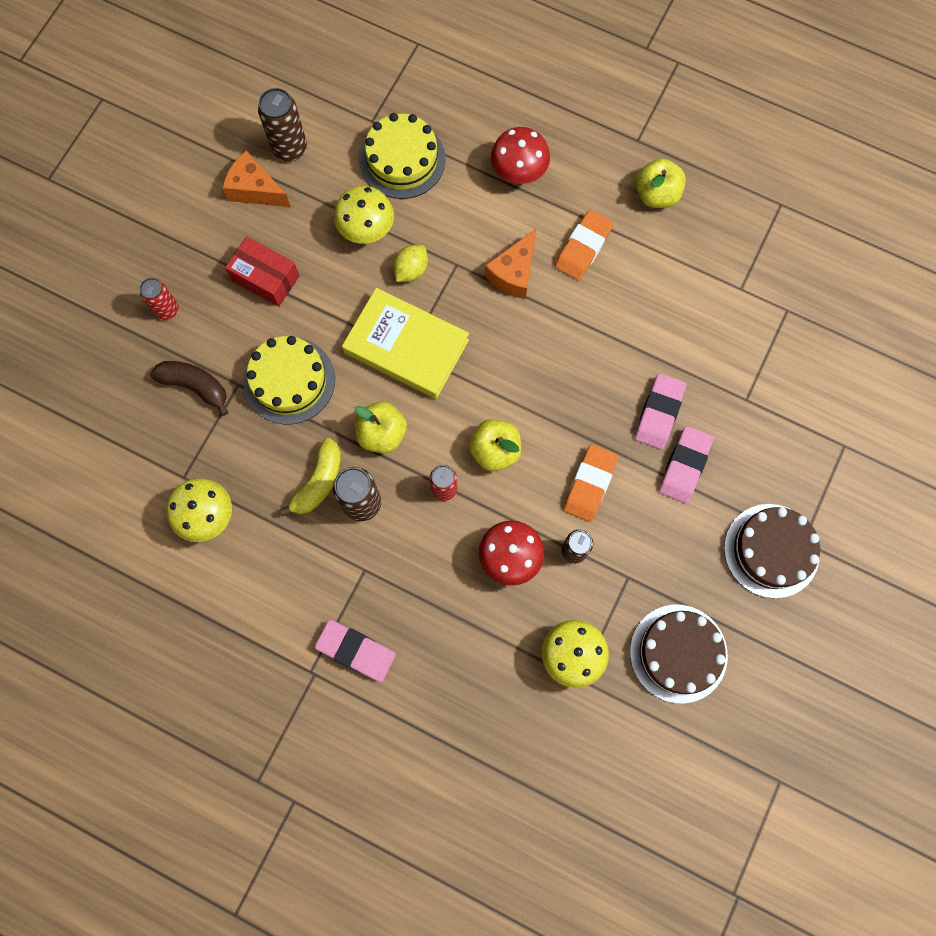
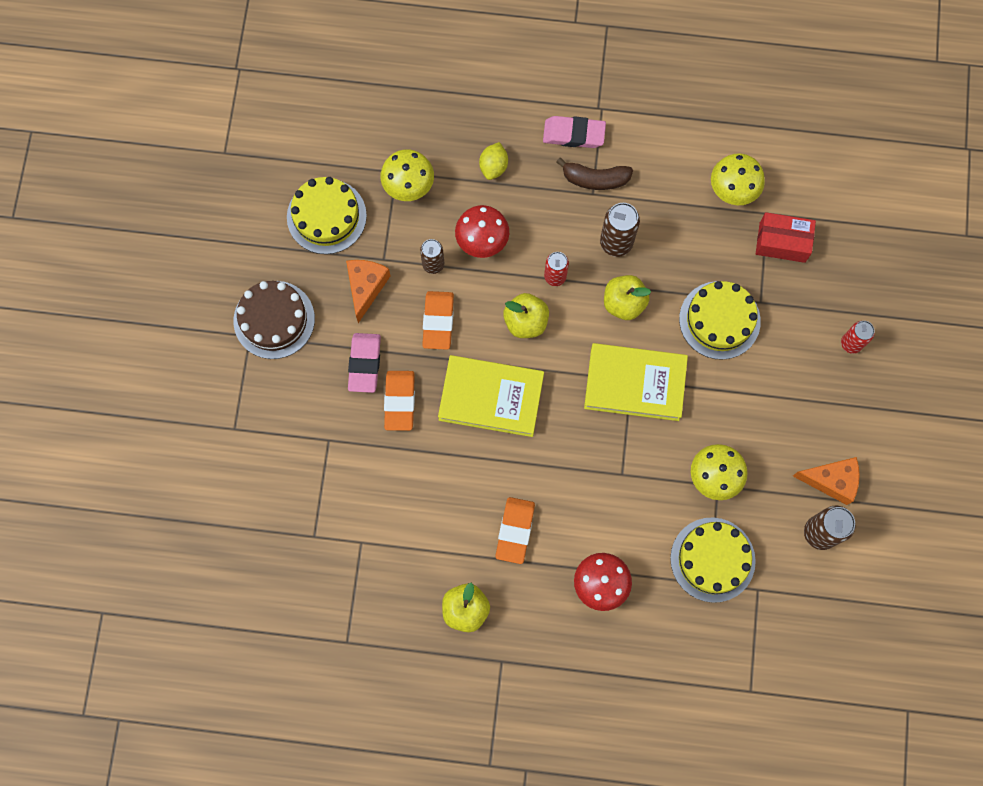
camera: 160 degrees right, 0 degrees up
(195, 386) = (794, 288): brown banana -> brown banana (595, 179)
(266, 278) = (781, 401): red box -> red box (782, 242)
(319, 482) = (658, 247): yellow banana -> none
(411, 270) = (659, 454): yellow lemon -> yellow lemon (493, 167)
(514, 273) = (568, 484): orange cheese -> orange cheese (366, 287)
(561, 384) = (491, 397): none -> yellow book
(659, 413) = (399, 401): pink eraser -> orange eraser
(678, 653) = (326, 216): brown cake -> yellow cake

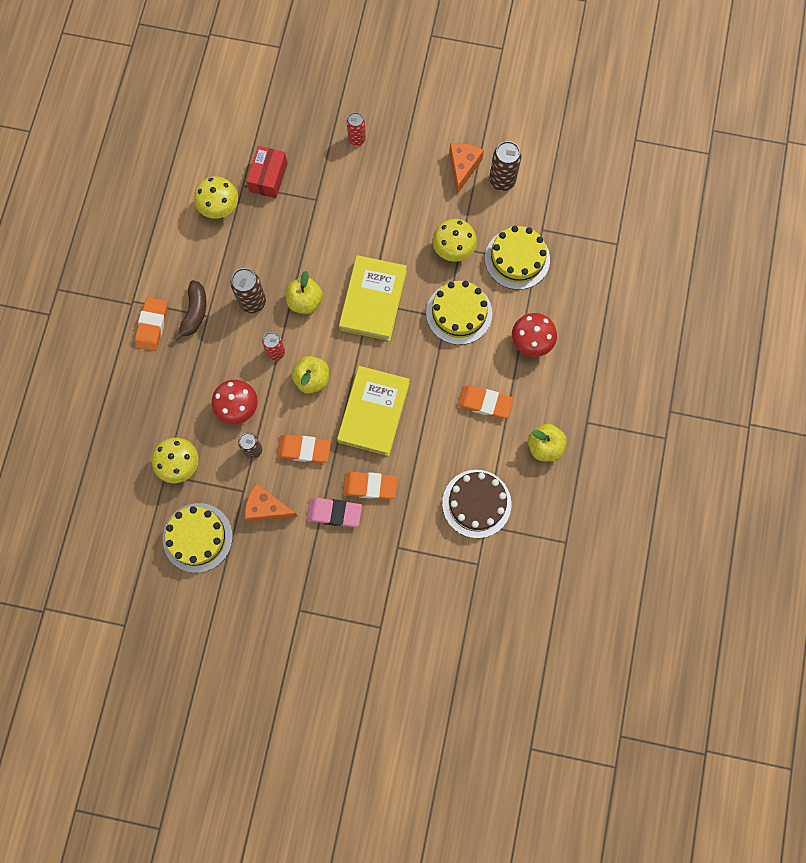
camera: 85 degrees left, 0 degrees up
(274, 319) = (286, 588): brown cake -> brown cake (476, 503)
(493, 167) = (172, 393): yellow lemon -> none
(573, 134) = (152, 325): pink eraser -> orange eraser
(719, 320) = (327, 231): yellow cake -> yellow cake (459, 313)

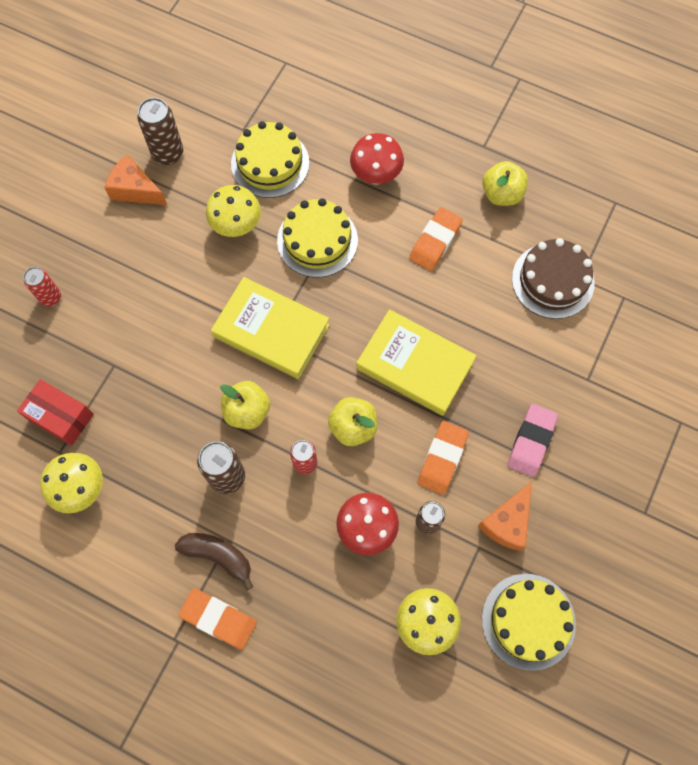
camera: 75 degrees left, 5 degrees down
(370, 486) = (506, 392): orange eraser -> none

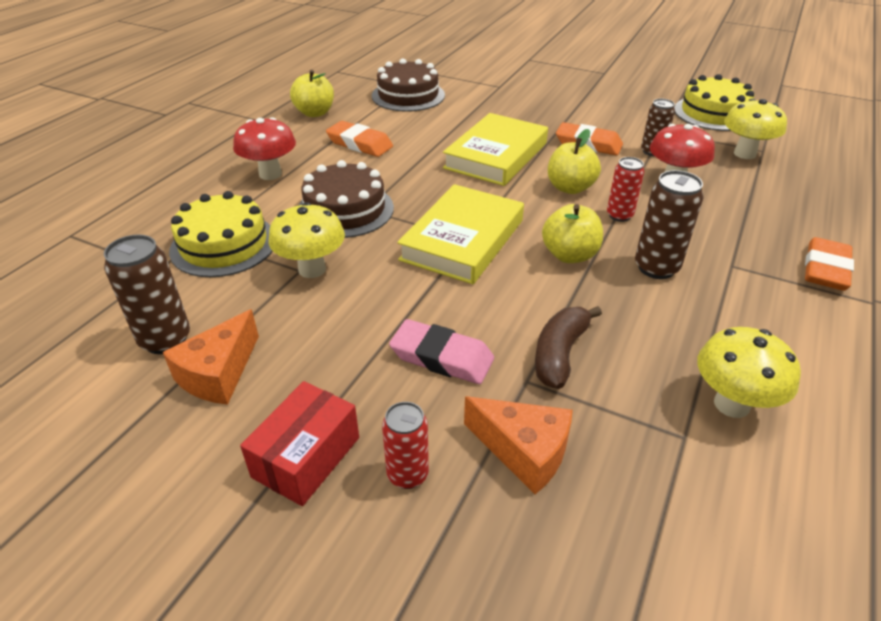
camera: 90 degrees left, 30 degrees down
(60, 417) = (625, 440): red box -> red box (306, 457)
(218, 556) = (754, 272): brown banana -> brown banana (560, 354)
(317, 240) = (345, 210): yellow cake -> brown cake
(507, 522) = (635, 119): orange cheese -> orange cheese (524, 452)
(531, 441) = (560, 108): pink eraser -> pink eraser (442, 357)

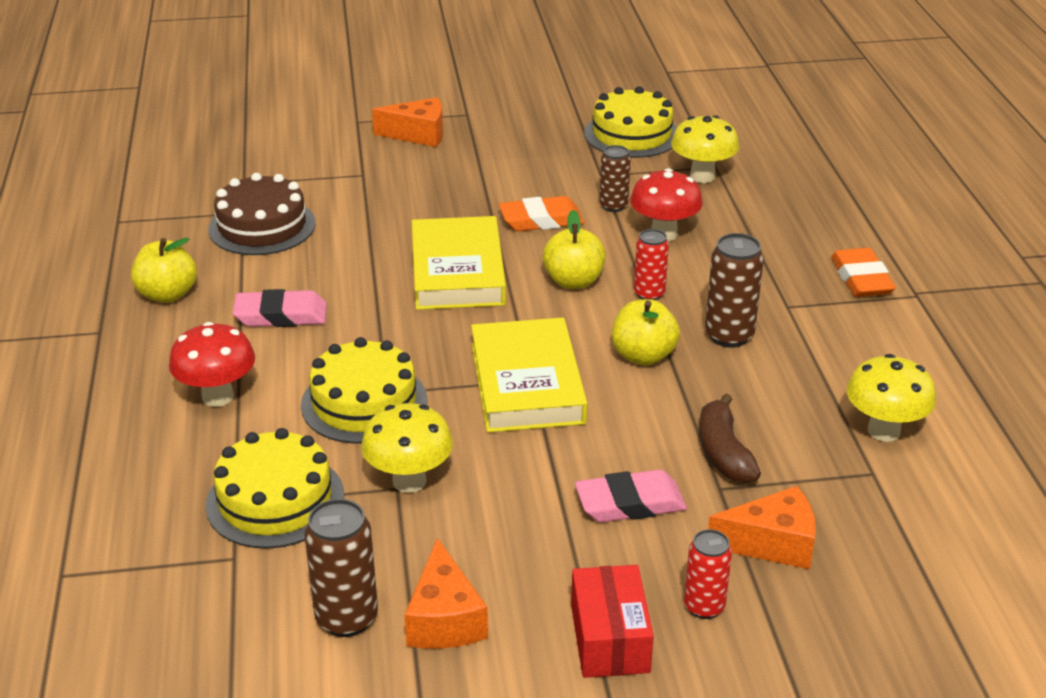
camera: 35 degrees left, 5 degrees down
(345, 210) = (364, 402): brown cake -> yellow cake
(360, 144) = (281, 315): orange eraser -> pink eraser
(559, 75) = (418, 134): none -> orange cheese

